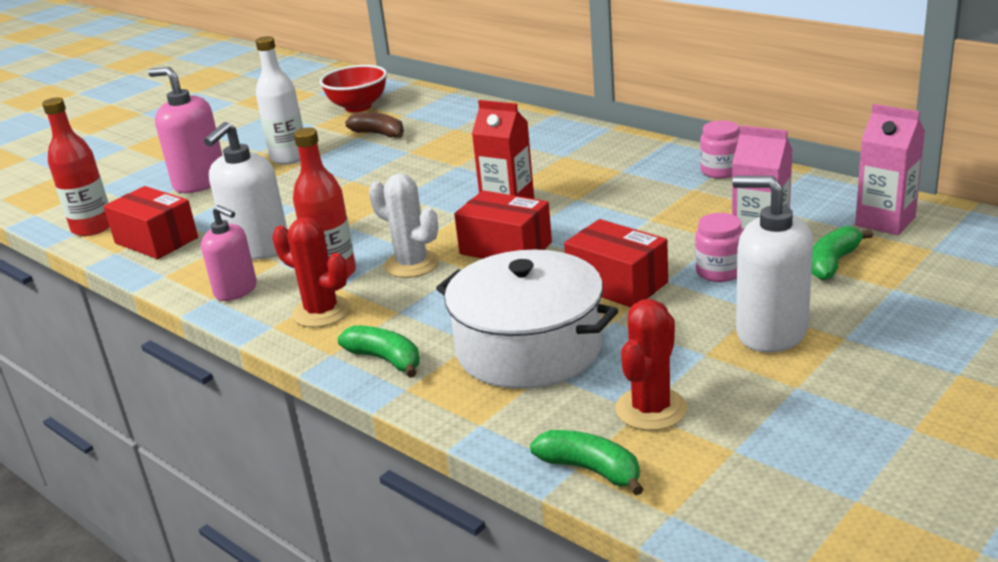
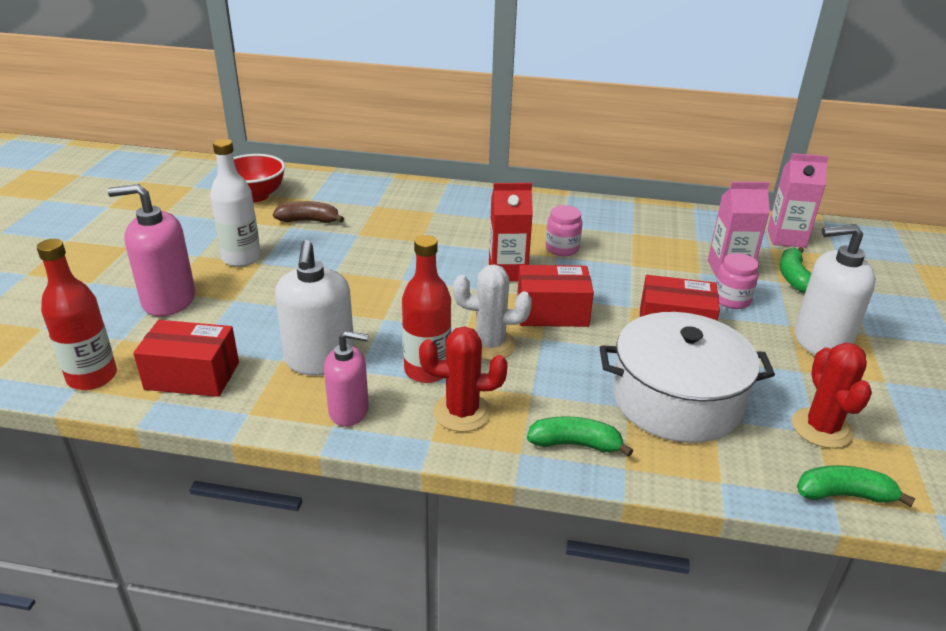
camera: 35 degrees left, 5 degrees up
(720, 171) = (635, 215): pink jar -> pink jar (562, 248)

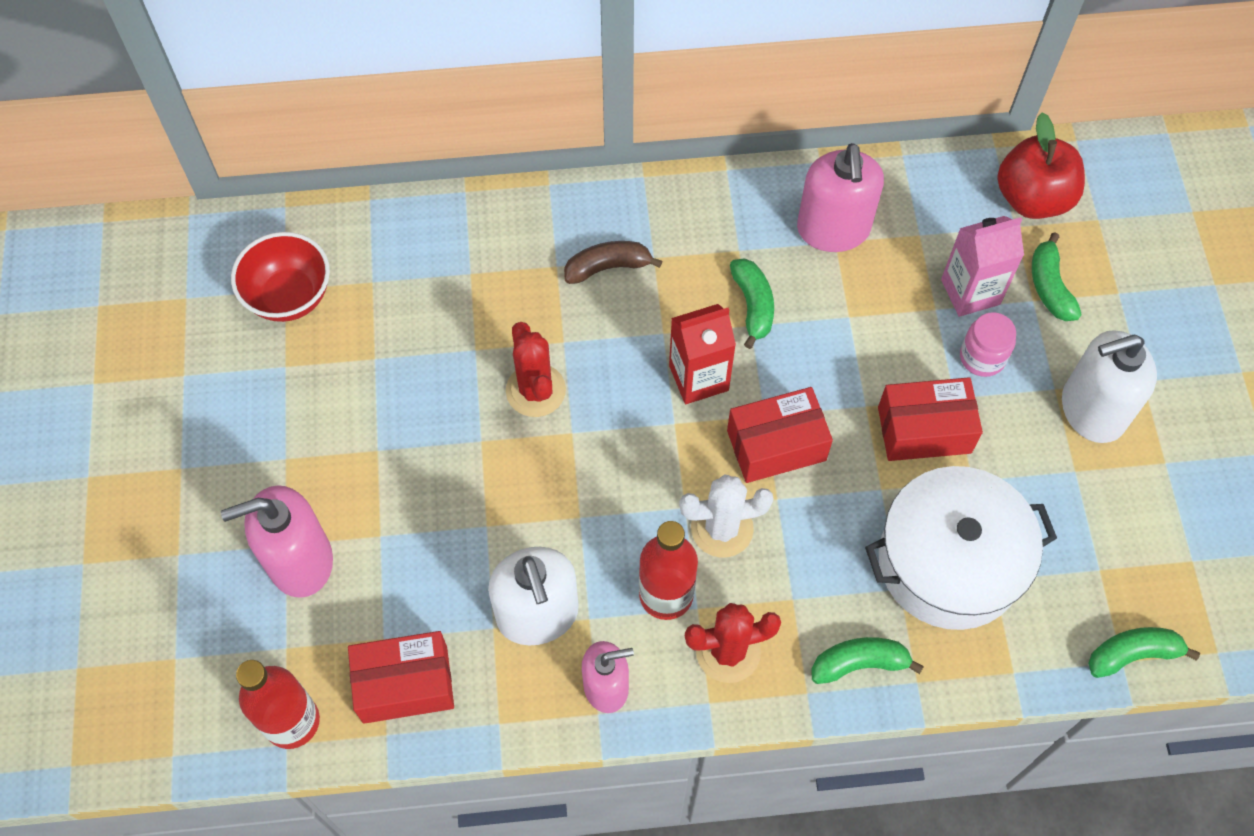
camera: 15 degrees left, 30 degrees up
(241, 258) = (346, 448): white bottle -> none
(308, 221) = (394, 337): brown banana -> brown banana (607, 267)
(562, 248) = (753, 305): pink jar -> green banana
(633, 228) = (833, 229): none -> pink soap dispenser
(786, 238) = (1032, 198): pink carton -> red apple
(821, 428) = (1104, 562): red cactus -> red cactus (535, 390)

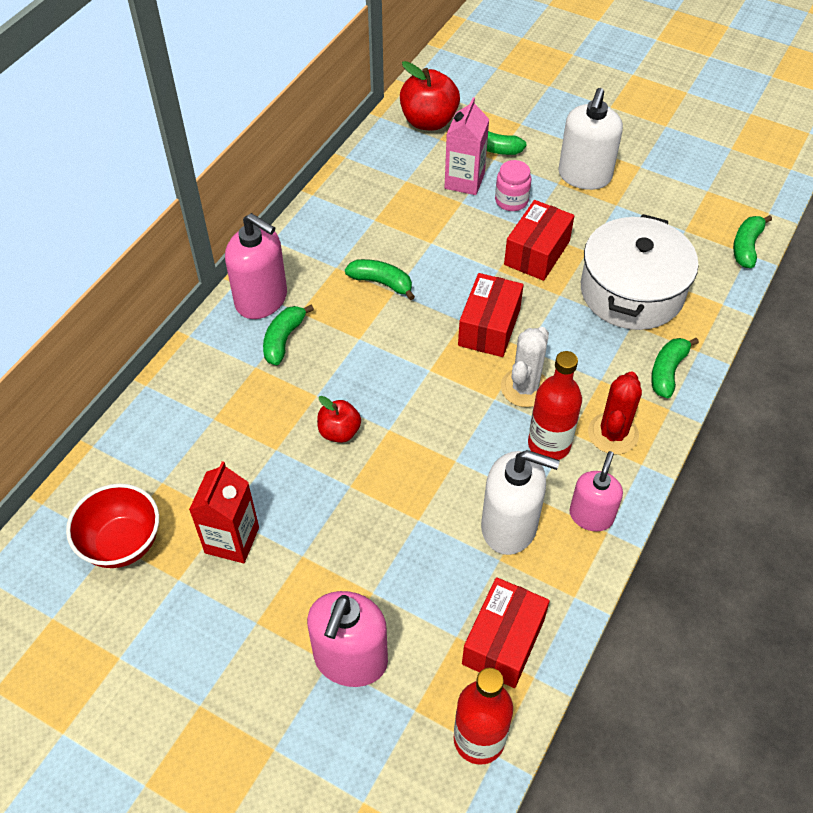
camera: 55 degrees left, 10 degrees down
(535, 390) = (339, 432): red cactus -> red apple
(607, 267) = (283, 340): brown banana -> green banana
(698, 378) = (408, 339): red carton -> red carton (232, 540)
(833, 229) = (365, 215): pink soap dispenser -> pink soap dispenser (261, 300)

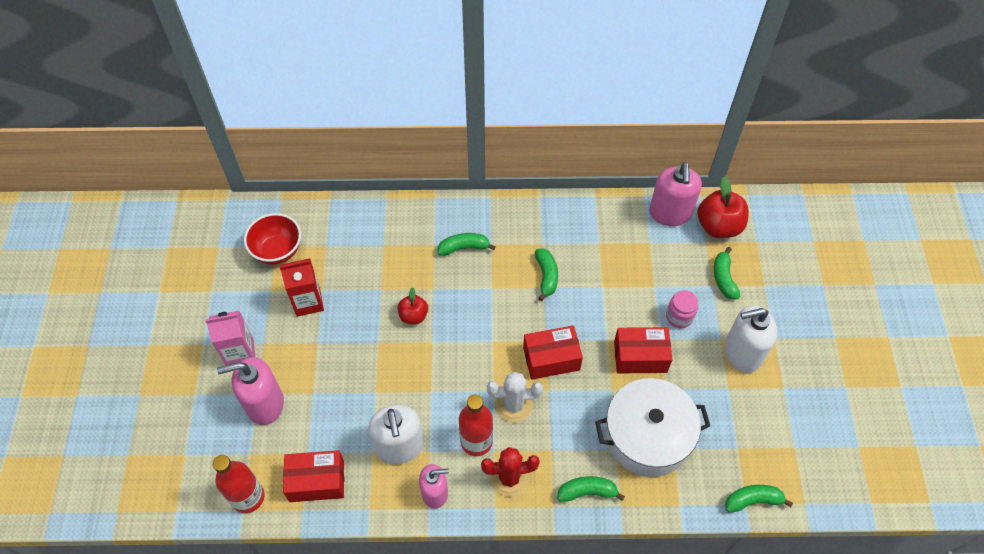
camera: 60 degrees right, 5 degrees up
(261, 300) = (487, 218): pink soap dispenser -> pink soap dispenser (670, 213)
(464, 181) = (676, 278): pink carton -> pink carton (240, 353)

